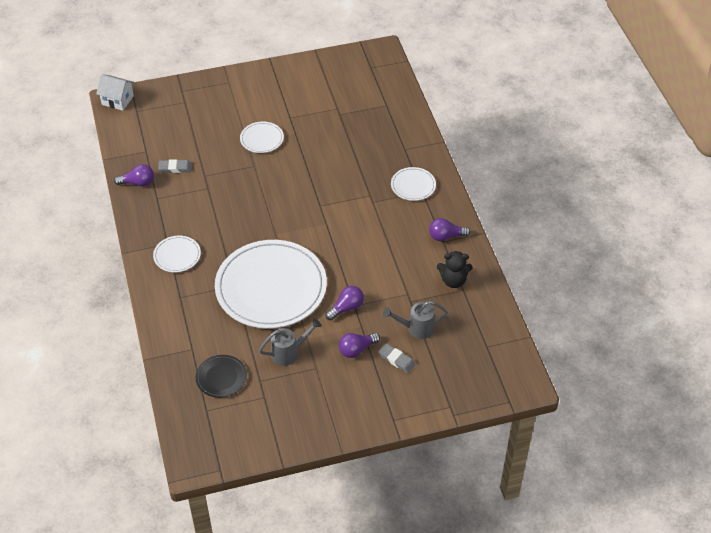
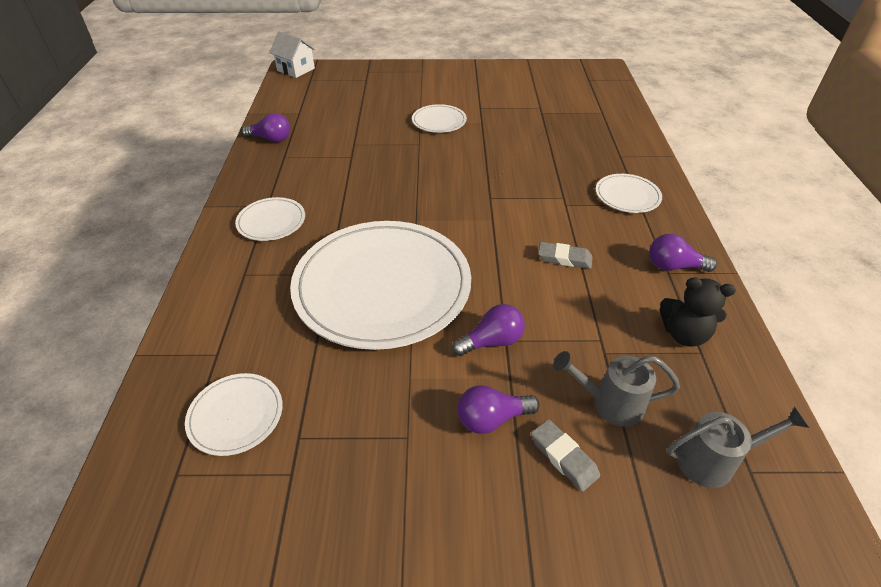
camera: 15 degrees right, 5 degrees down
(175, 168) = (323, 132): grey eraser -> grey eraser (564, 258)
(221, 377) = (236, 415): black plate -> white plate
(289, 352) = (369, 396): grey watering can -> grey watering can (713, 461)

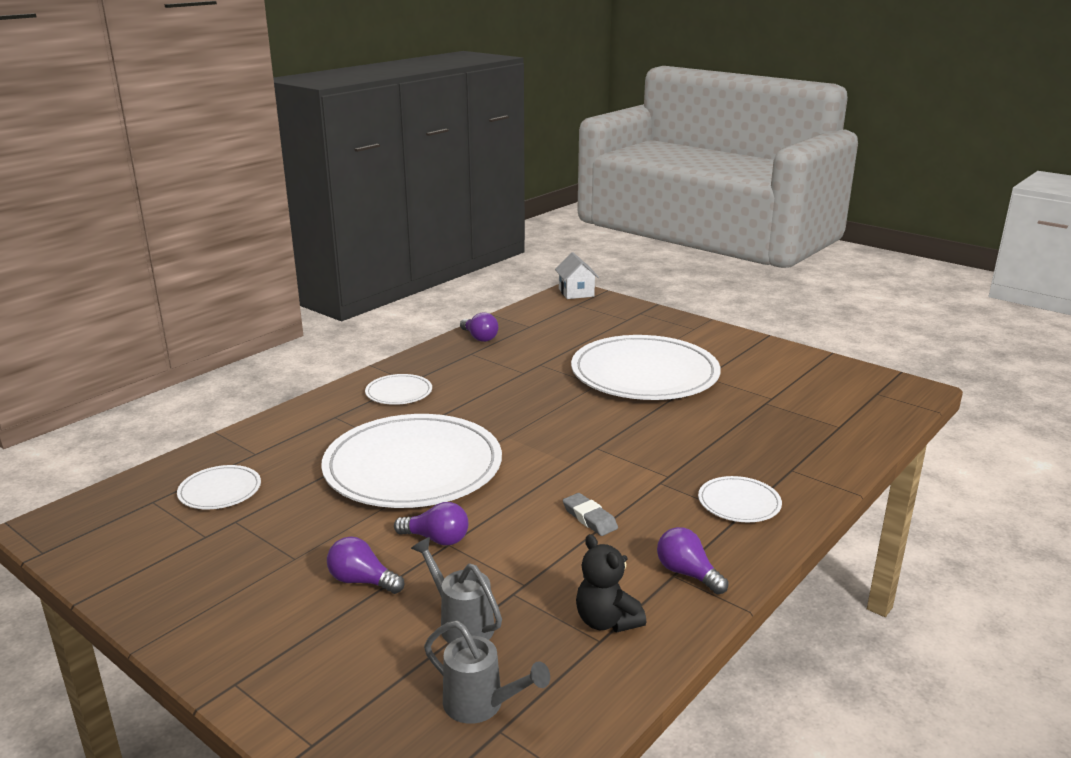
camera: 40 degrees right, 20 degrees down
(439, 121) = (644, 374): white plate -> white plate, size x2.31
(563, 457) = (374, 630): grey eraser -> none

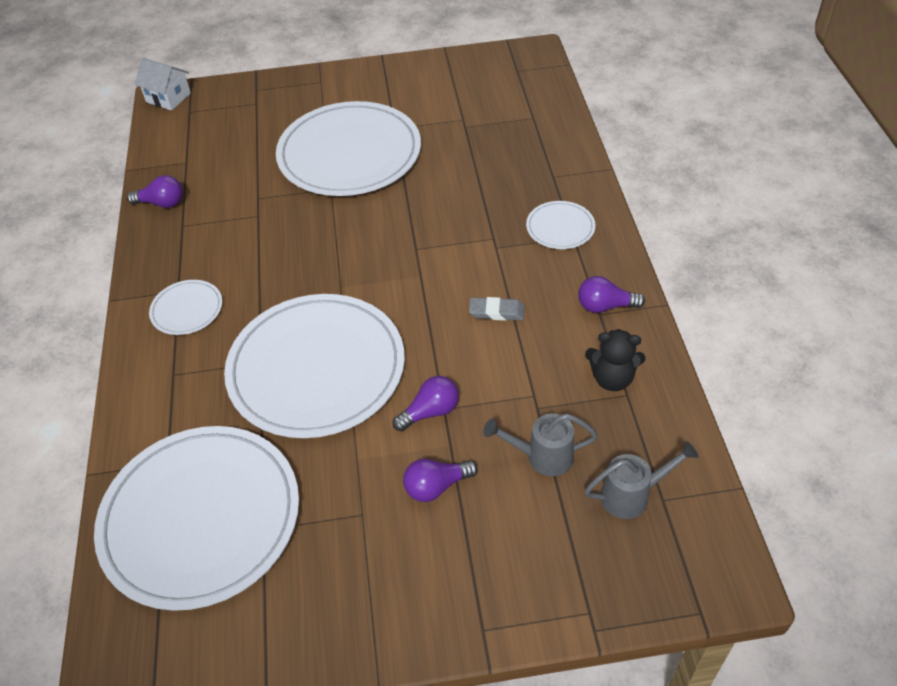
camera: 45 degrees left, 25 degrees up
(220, 490) = (201, 518): white plate -> white plate, size x2.31

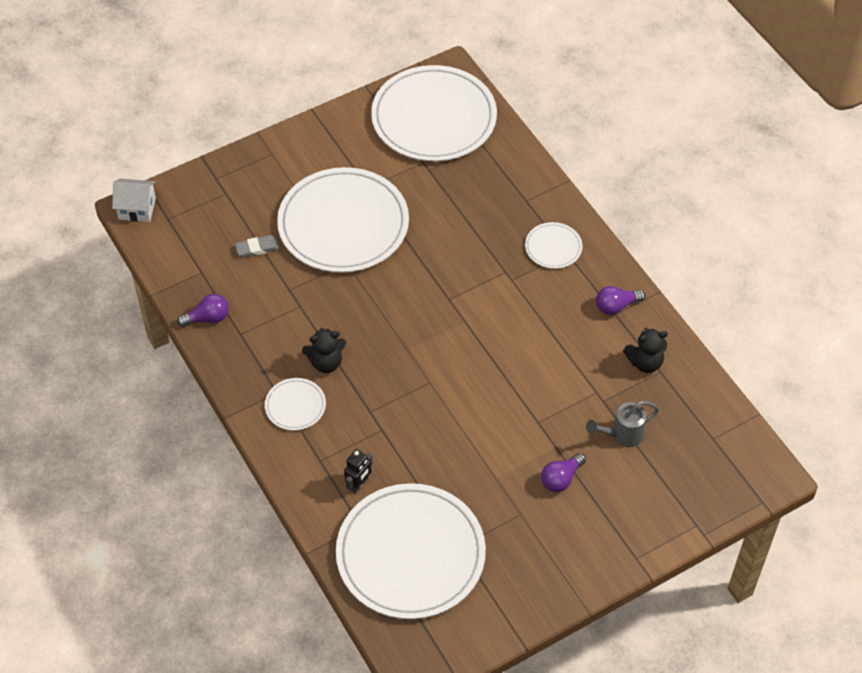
camera: 25 degrees left, 5 degrees up
(196, 414) = (359, 484): none -> black robot
(247, 276) = (326, 362): none -> black teddy bear
(316, 368) = (428, 421): white plate -> white plate (434, 117)
(430, 412) = (529, 427): purple light bulb -> none
(496, 312) = (539, 335): grey eraser -> grey eraser (257, 248)
(631, 495) = (692, 442): grey watering can -> none

